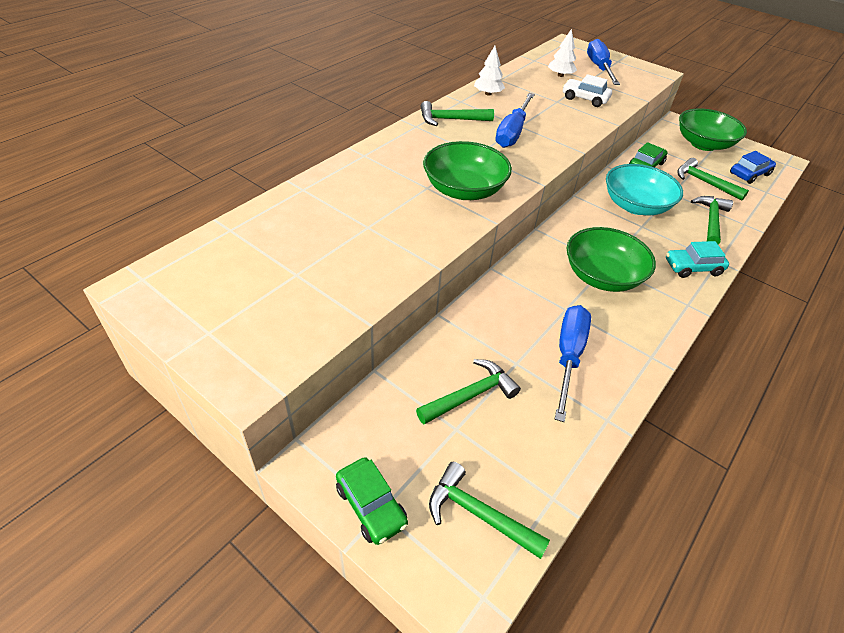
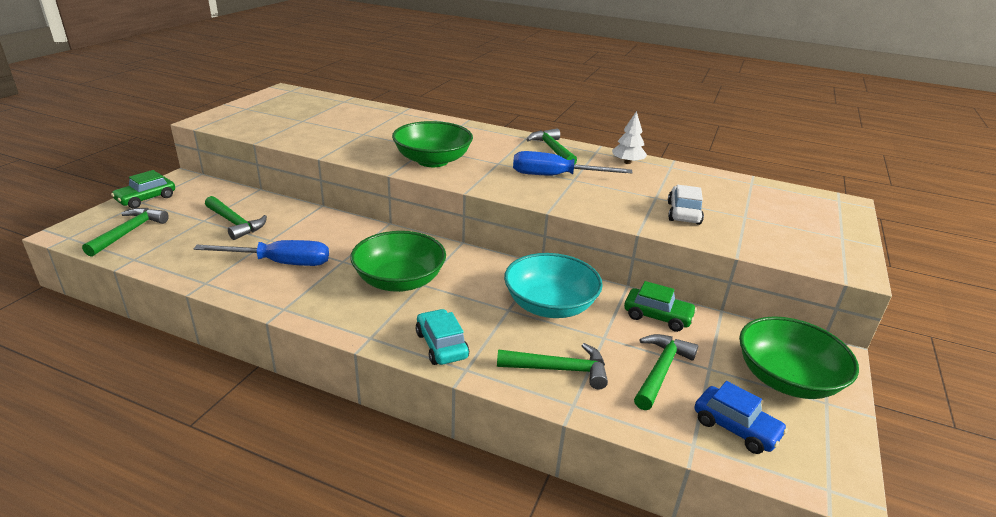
camera: 75 degrees right, 15 degrees down
(560, 75) = (730, 198): white tree -> none
(599, 68) = (793, 223): blue screwdriver -> none

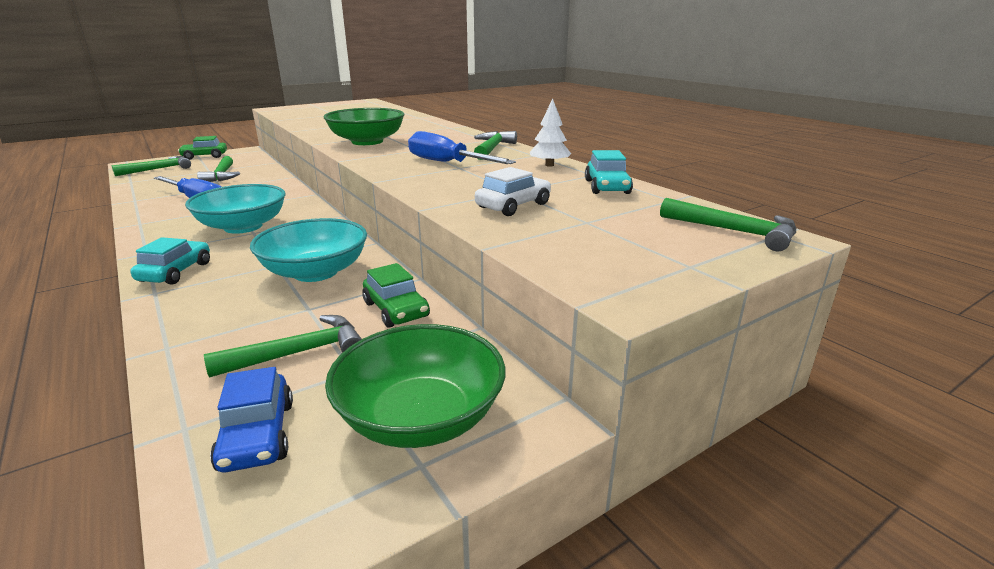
camera: 35 degrees right, 5 degrees down
(399, 281) = (243, 227): green bowl -> turquoise bowl
(559, 369) = (216, 318): green hammer -> green hammer (734, 232)
(700, 179) = (607, 187): none -> turquoise car

